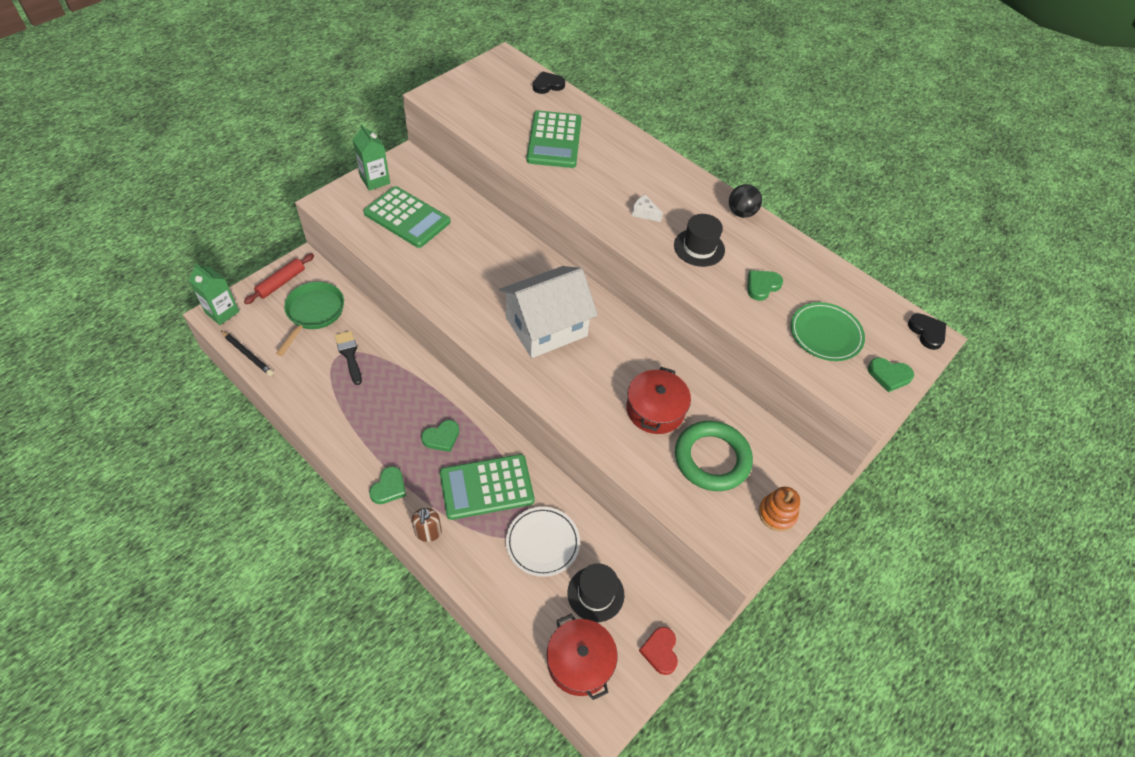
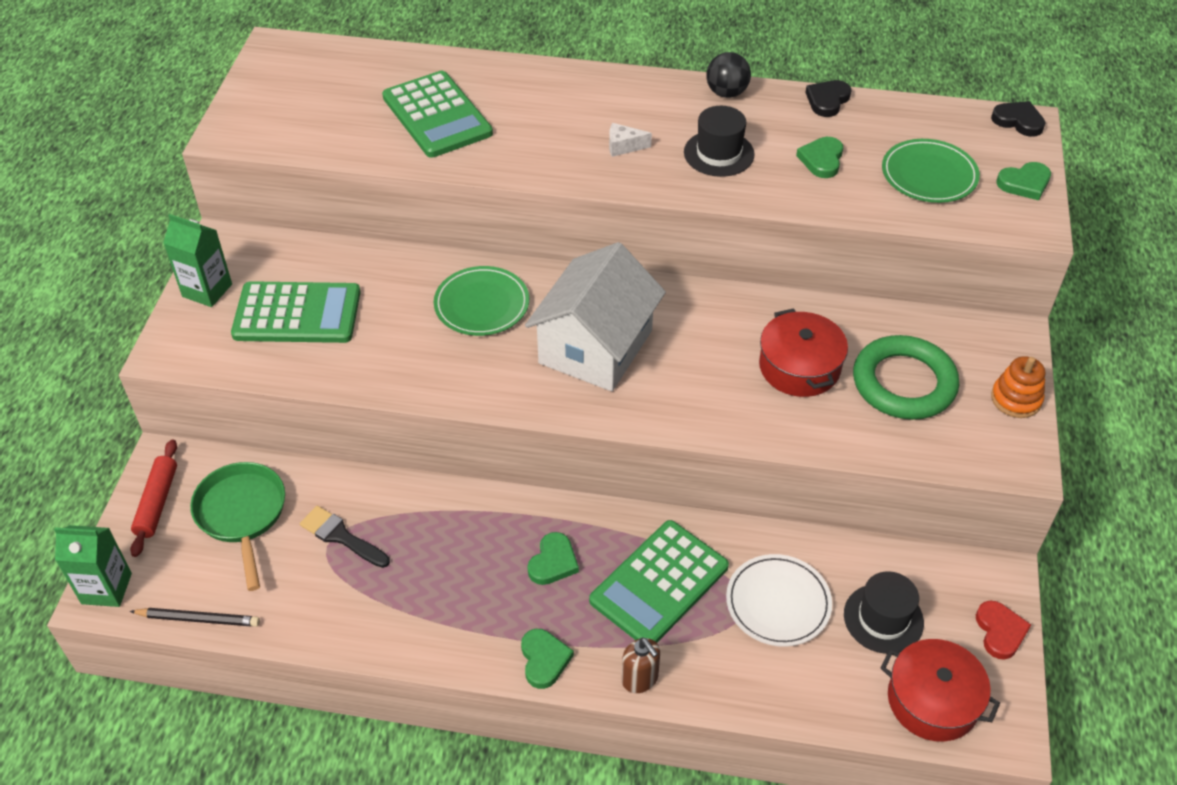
camera: 30 degrees left, 5 degrees down
(506, 266) = (482, 304): none -> green plate
(548, 85) = (364, 54): black heart -> black heart (827, 100)
(660, 651) = (1000, 631): red heart -> red heart turned 150 degrees counterclockwise

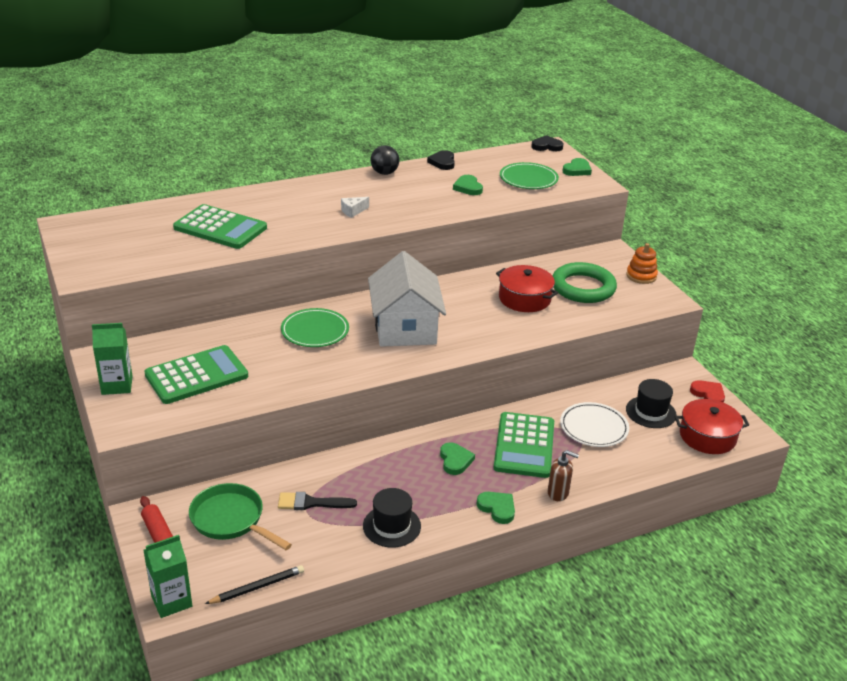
camera: 35 degrees left, 15 degrees down
(719, 153) = (410, 200): black hat -> black hat (391, 526)

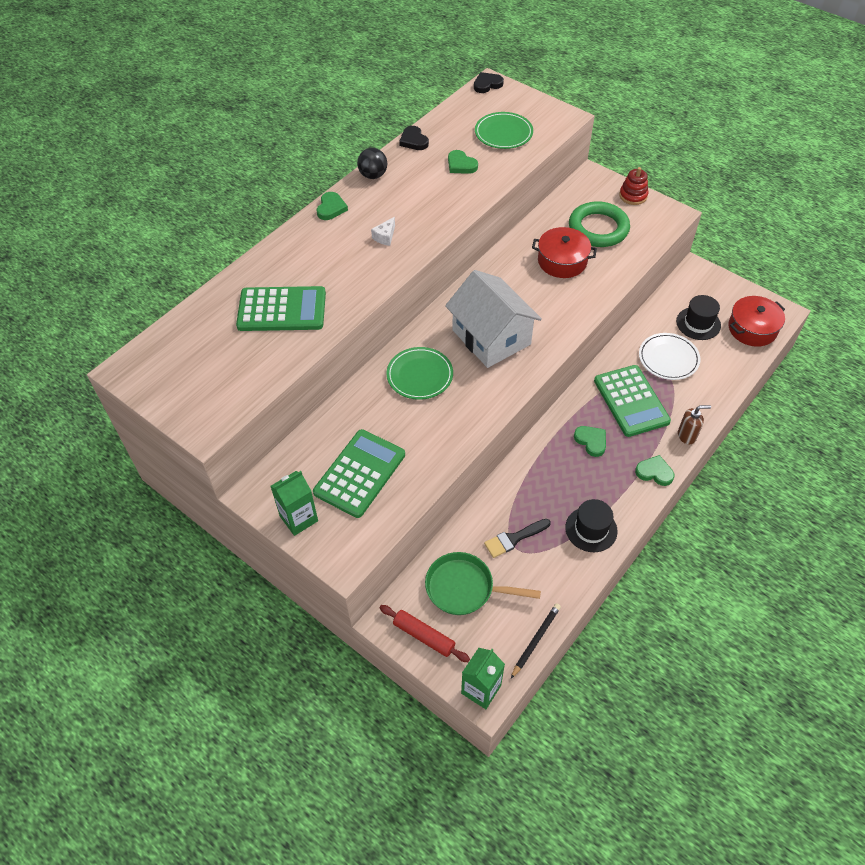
camera: 25 degrees left, 20 degrees up
(577, 170) = (535, 105): green heart -> green heart (331, 208)
(641, 276) = (633, 196): orange stacking toy -> red stacking toy
(708, 394) = (726, 286): red heart -> none

